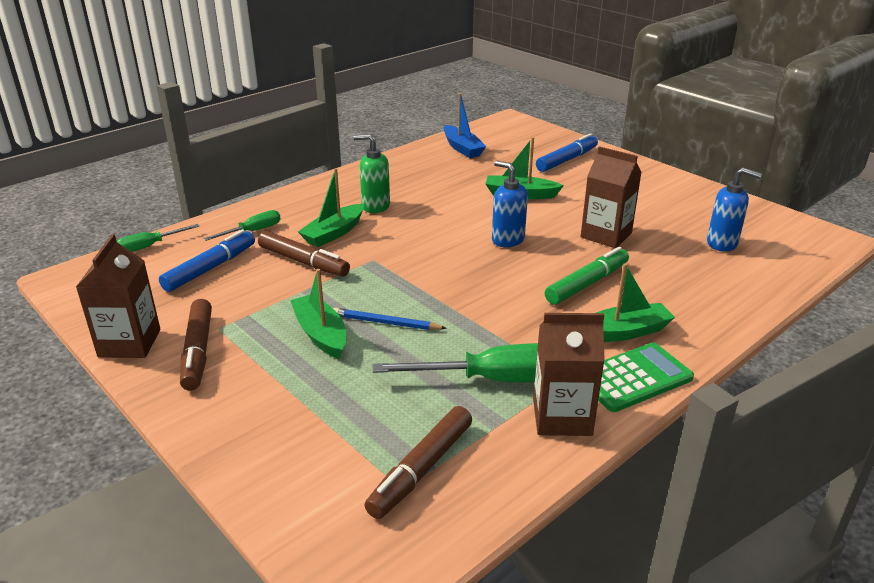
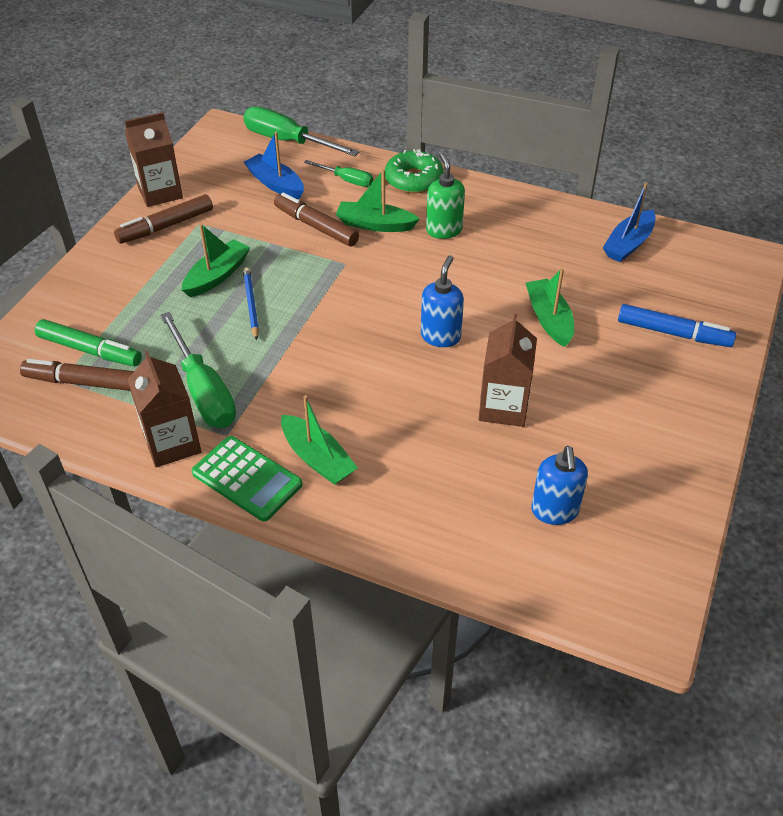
camera: 65 degrees right, 15 degrees up
(149, 246) = (288, 141): green screwdriver -> green screwdriver, size x1.81
(210, 268) = (275, 184): blue marker -> blue boat
(292, 202) = (414, 180): none -> green donut
(303, 262) = (316, 226): brown marker -> brown marker turned 120 degrees clockwise
(587, 283) = (390, 414): green marker -> green marker (90, 350)

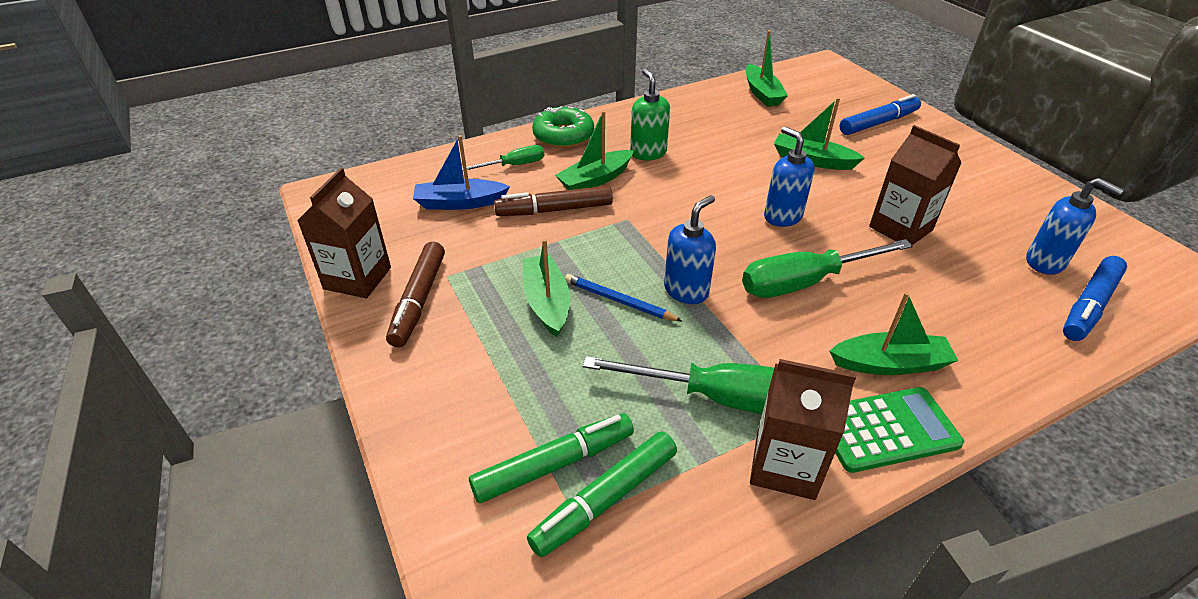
camera: 50 degrees left, 5 degrees down
(82, 382) = (605, 500): brown marker -> green marker
(288, 141) = (410, 168): green screwdriver -> green screwdriver (805, 282)
(294, 329) = (686, 291): none -> blue soap dispenser
(444, 230) = (648, 153): green soap dispenser -> green soap dispenser turned 45 degrees clockwise
(516, 554) = (1089, 306): none -> blue marker
(628, 244) = (762, 93): blue boat -> green boat

